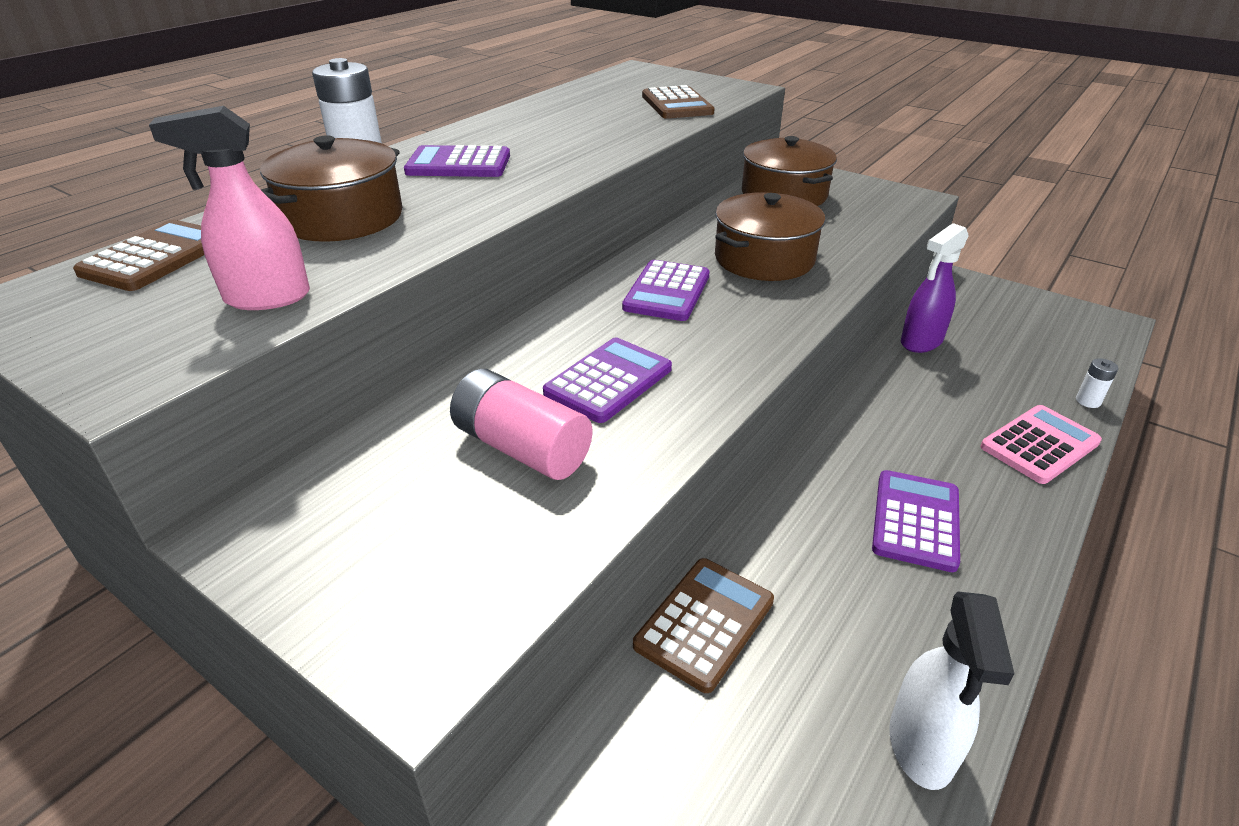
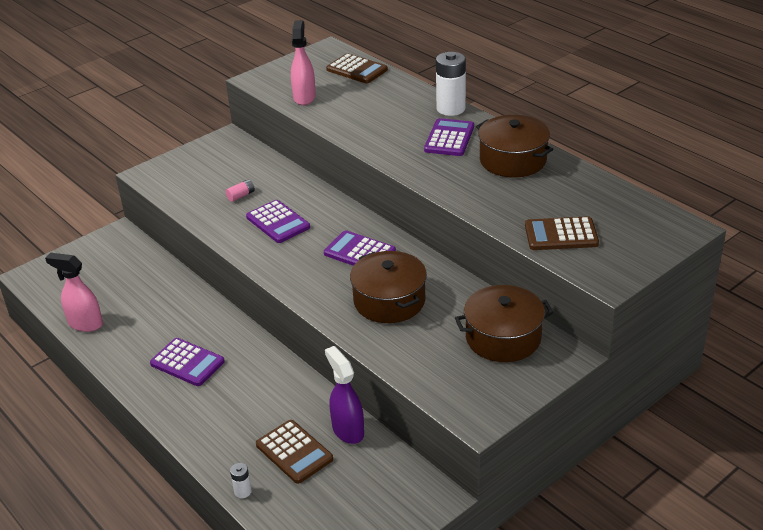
camera: 105 degrees right, 0 degrees up
(342, 217) = (382, 108): brown pot -> brown pot (513, 160)
(521, 447) = (241, 195): pink battery -> pink battery, size x0.46
(704, 623) = (170, 280): brown calculator -> brown calculator (294, 452)
(921, 746) = (85, 324): white spray bottle -> pink spray bottle
(1039, 445) = (215, 441): pink calculator -> none

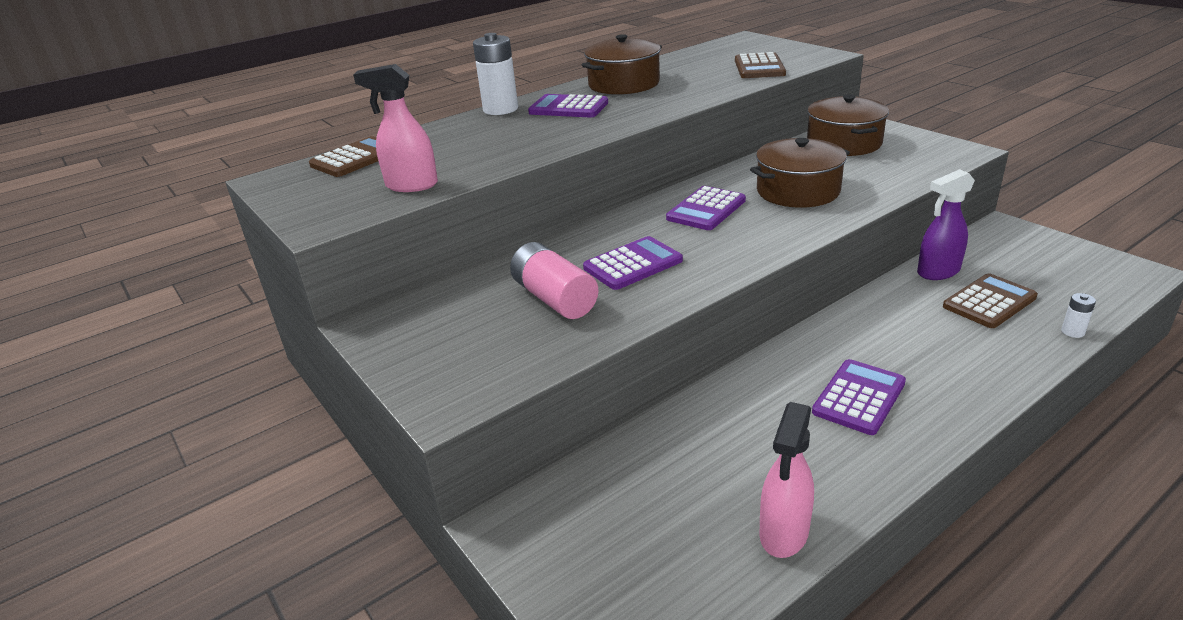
camera: 85 degrees left, 5 degrees down
(241, 195) = (554, 298): pink battery -> pink battery, size x2.16

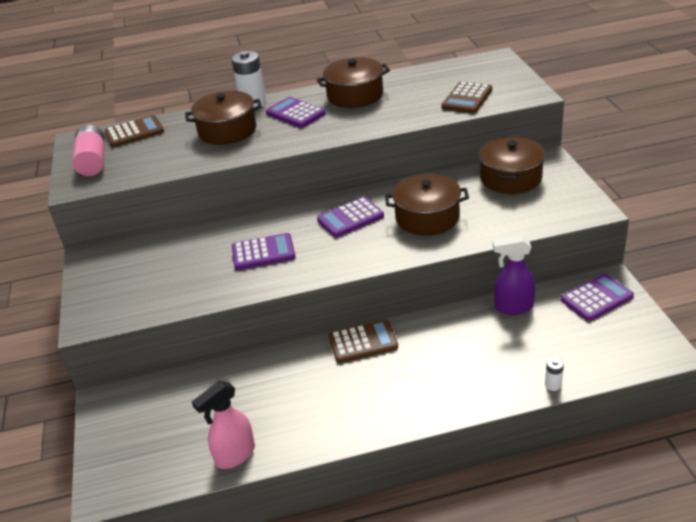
camera: 25 degrees right, 5 degrees up
(411, 185) = (143, 166): pink spray bottle -> none
(495, 135) = (227, 130): none -> brown pot
(554, 298) = (197, 266): pink battery -> pink battery (93, 162)
(859, 397) = (359, 387): purple calculator -> purple calculator (596, 298)
(989, 302) = (522, 343): brown calculator -> brown calculator (363, 342)

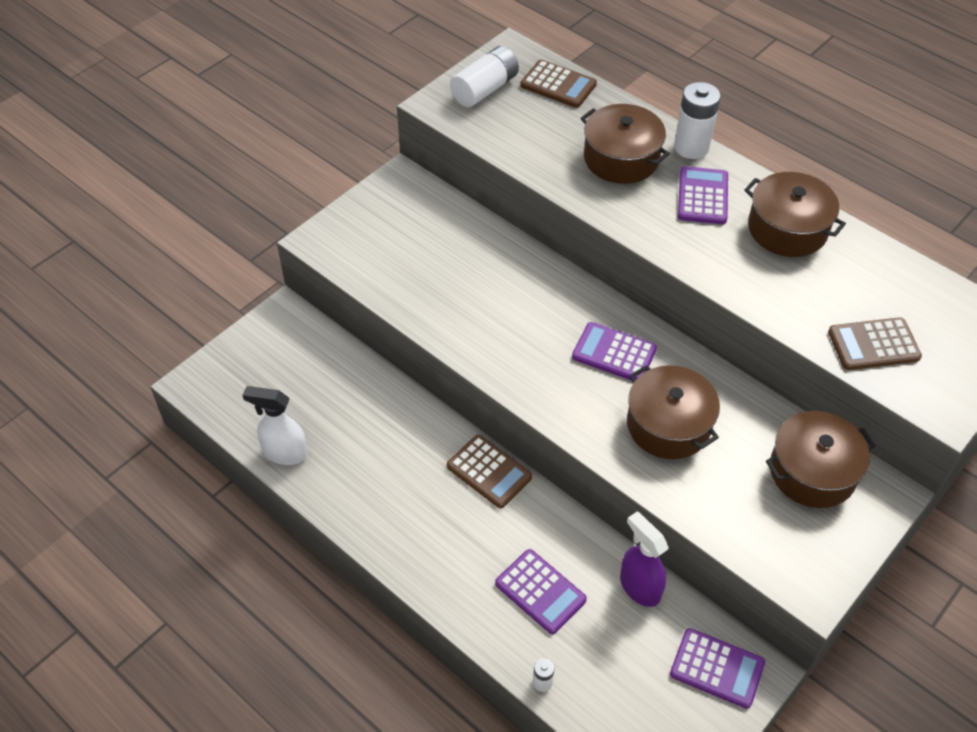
camera: 50 degrees right, 15 degrees up
(93, 162) = (484, 89): pink battery -> white battery
(235, 455) = (284, 453): pink spray bottle -> white spray bottle
(263, 252) = (503, 311): purple calculator -> purple calculator (540, 591)

